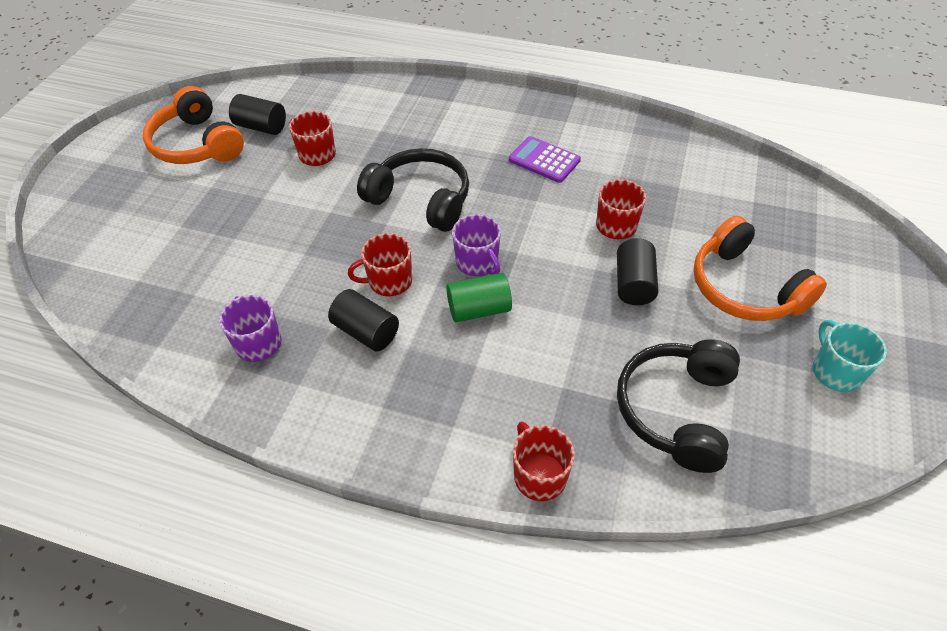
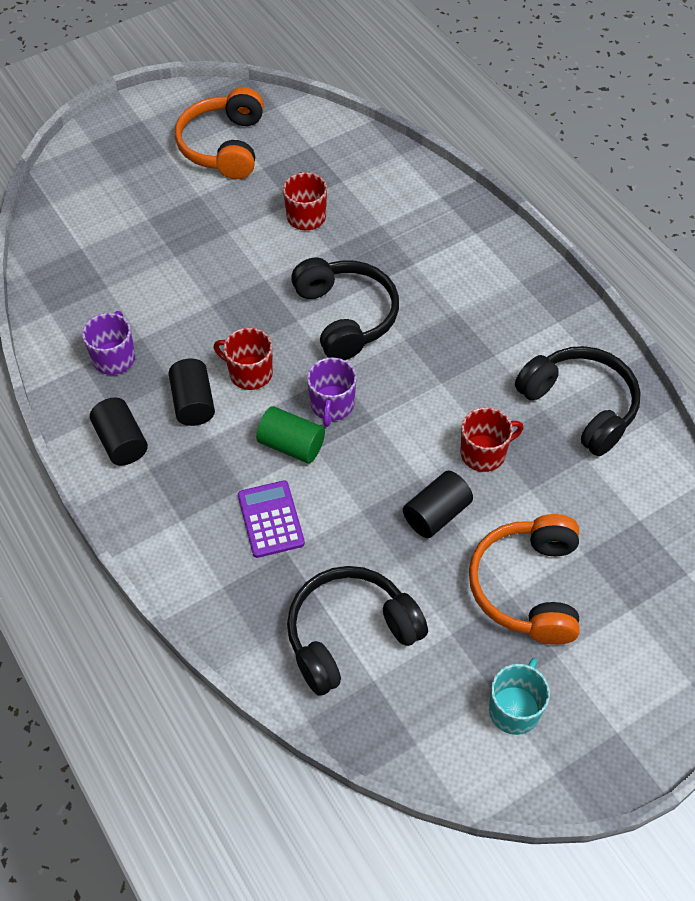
camera: 40 degrees right, 5 degrees up
(261, 127) = (288, 159): black cylinder -> black cylinder (121, 442)
(539, 475) = (201, 599): red mug -> none
(544, 160) = (491, 348): purple calculator -> purple calculator (271, 519)
(639, 160) = (580, 406): none -> black headphones

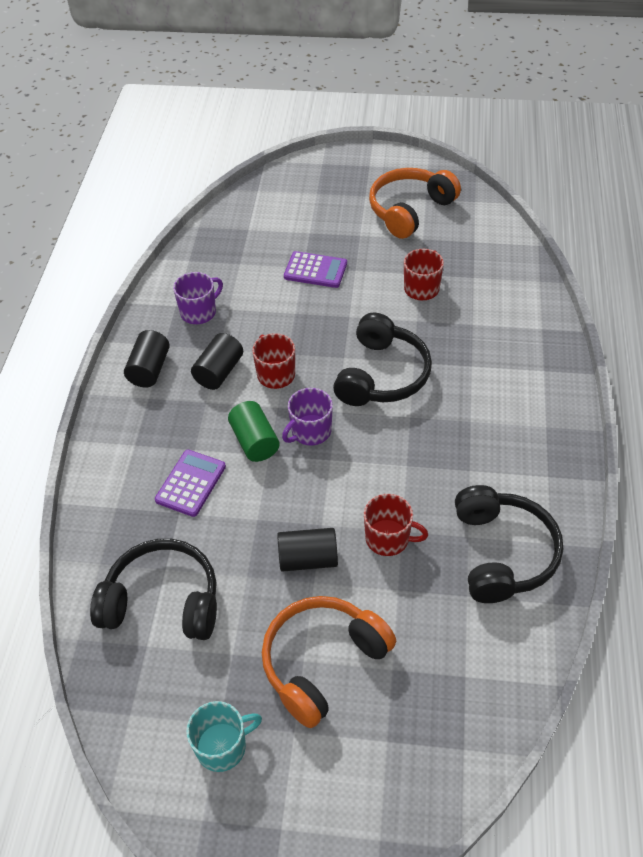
camera: 40 degrees right, 5 degrees down
(190, 253) = (315, 270): none -> purple calculator

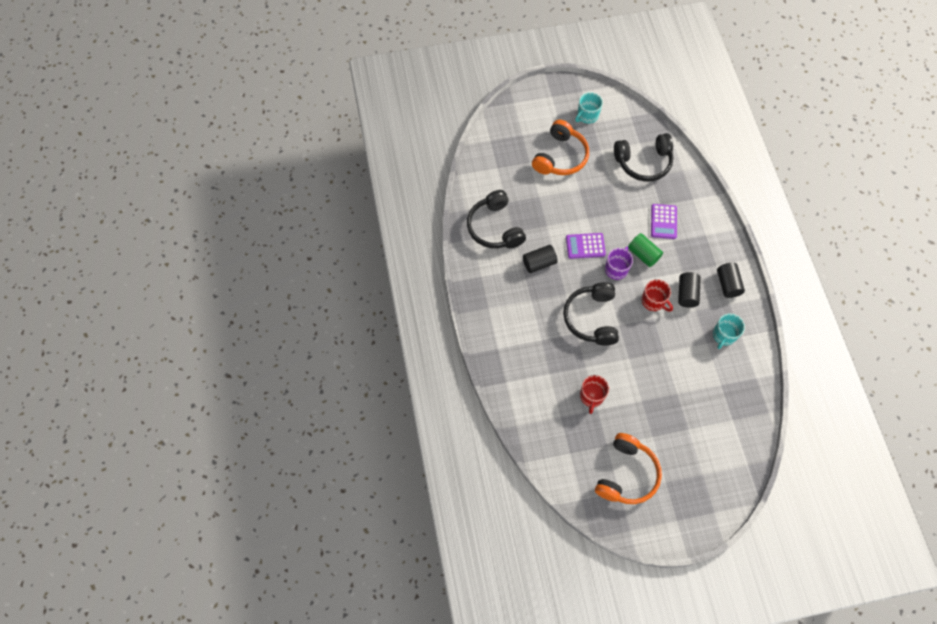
camera: 160 degrees right, 15 degrees up
(199, 312) = (724, 335): purple mug -> turquoise mug
(308, 559) = (586, 199): black cylinder -> black cylinder (539, 263)
(315, 270) = (668, 393): purple calculator -> purple calculator (585, 246)
(388, 538) = (552, 220): red mug -> none

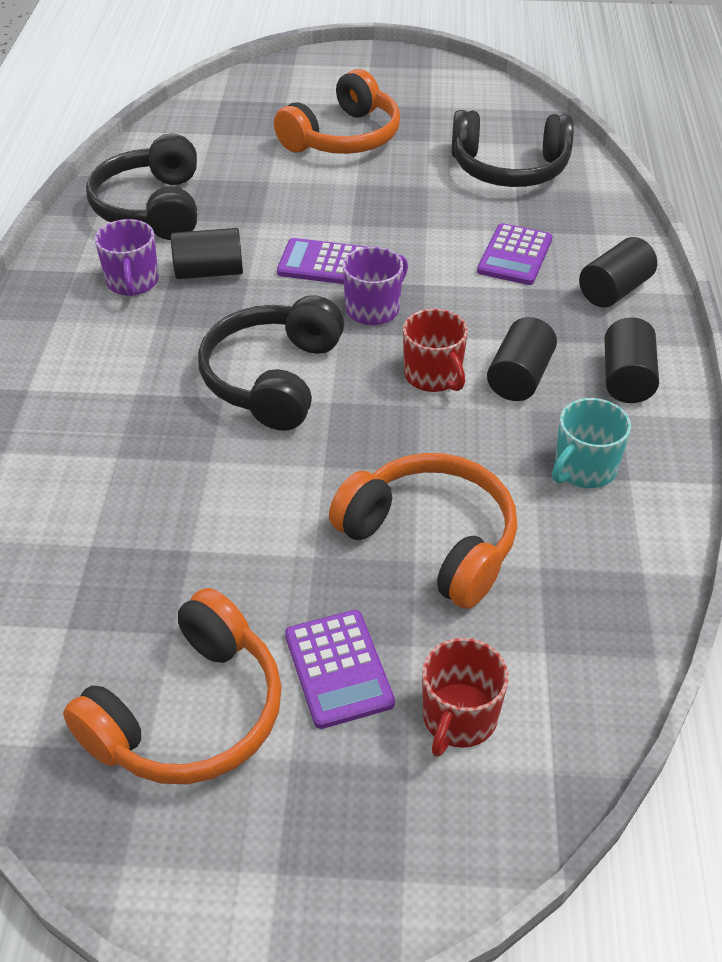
camera: 15 degrees right, 20 degrees down
(509, 277) = (132, 282): none -> purple mug
(587, 115) = (425, 96): turquoise mug -> none
(591, 396) = (191, 520): red mug -> red mug (459, 718)
(643, 254) = (446, 297): green cylinder -> none
(668, 444) = (338, 669): none -> purple calculator
(680, 383) = (431, 540): none -> orange headphones
(710, 234) = (614, 290): none -> black cylinder

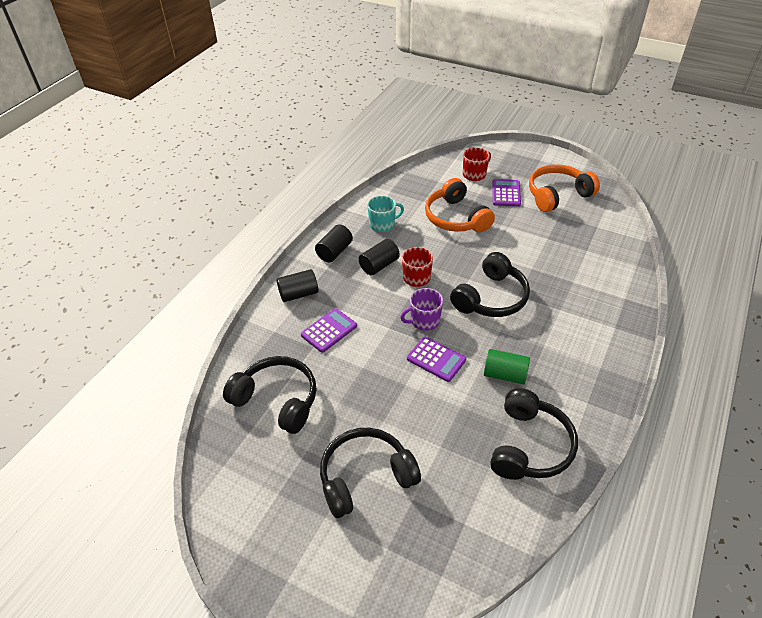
camera: 155 degrees left, 0 degrees up
(132, 282) = (552, 381): purple mug -> none
(209, 272) = (505, 374): black cylinder -> green cylinder
(344, 138) = (365, 477): orange headphones -> black headphones

